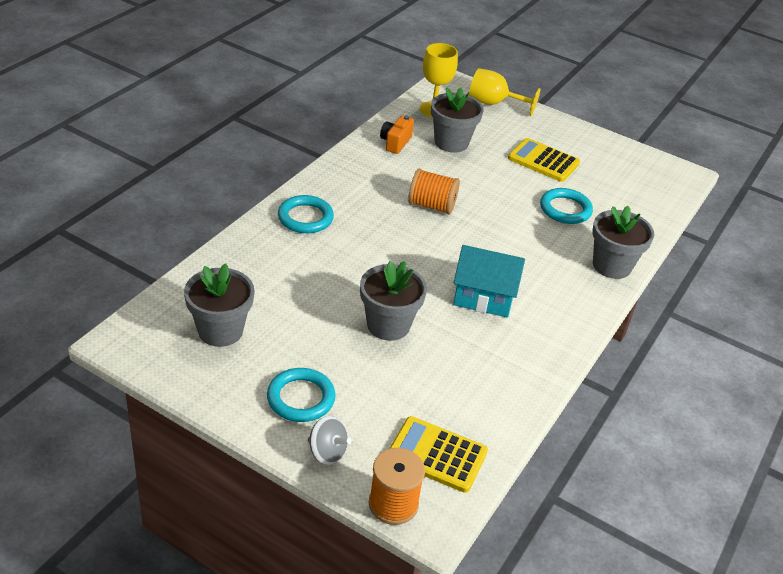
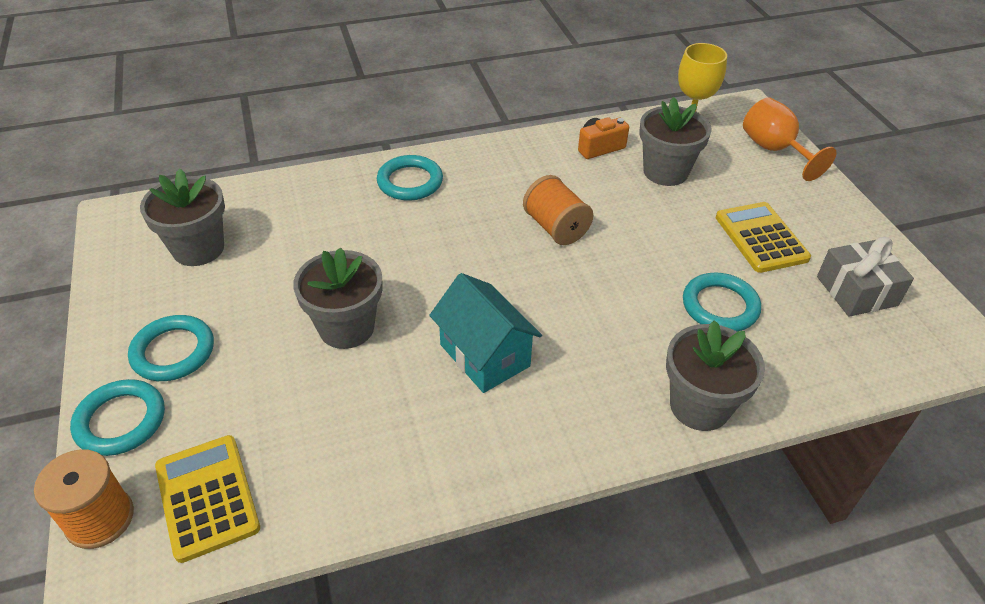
camera: 45 degrees right, 5 degrees up
(327, 452) = (120, 421): grey spinning top -> turquoise ring
(493, 103) = (774, 150): yellow goblet -> orange goblet
(615, 170) = (857, 291): none -> grey gift

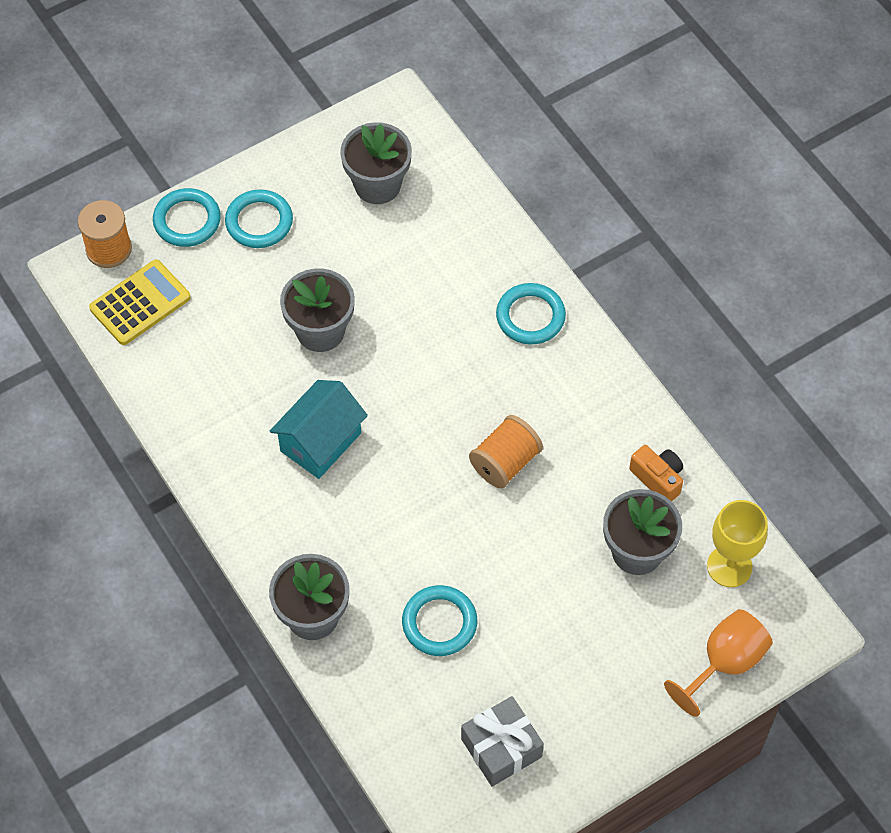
camera: 75 degrees right, 15 degrees up
(761, 238) = (555, 655): yellow calculator -> none

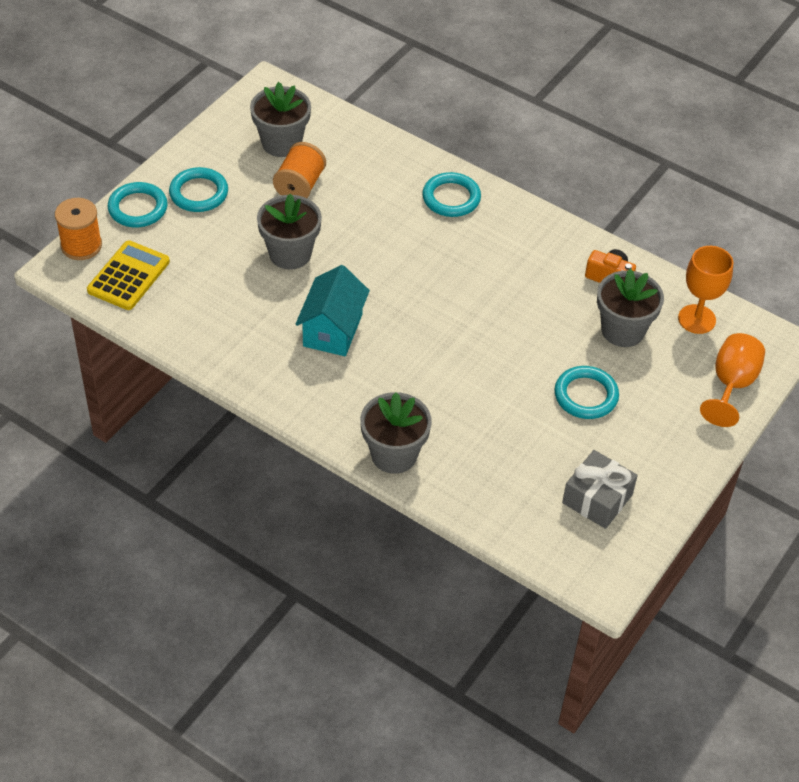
camera: 25 degrees left, 10 degrees down
(439, 623) = (499, 427): turquoise ring -> turquoise ring (586, 395)
(505, 462) = (487, 301): orange spool -> orange spool (300, 185)
(729, 566) = (697, 319): yellow goblet -> orange goblet

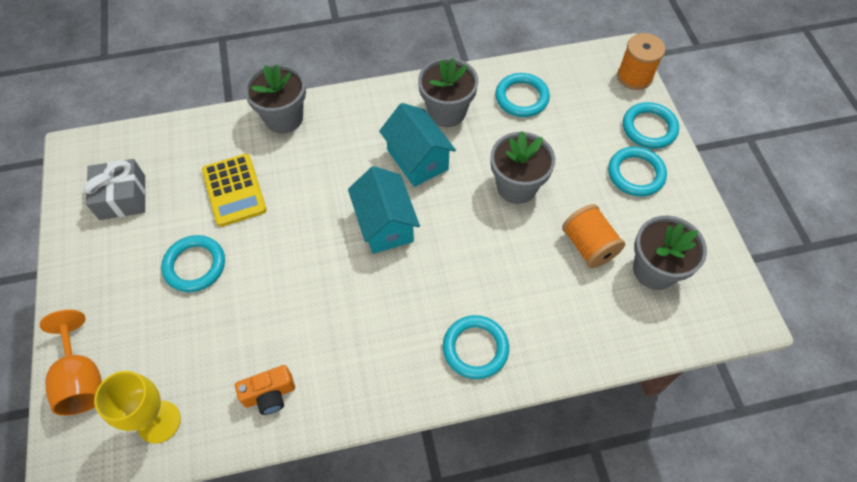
camera: 135 degrees right, 10 degrees up
(128, 276) = (580, 84): yellow calculator -> yellow calculator (234, 190)
(188, 305) = (521, 98): none -> turquoise ring
(416, 308) = (385, 224): none -> turquoise house
(623, 330) = (214, 349): grey flower pot -> grey flower pot (447, 112)
(697, 319) = (159, 421): orange goblet -> yellow goblet

